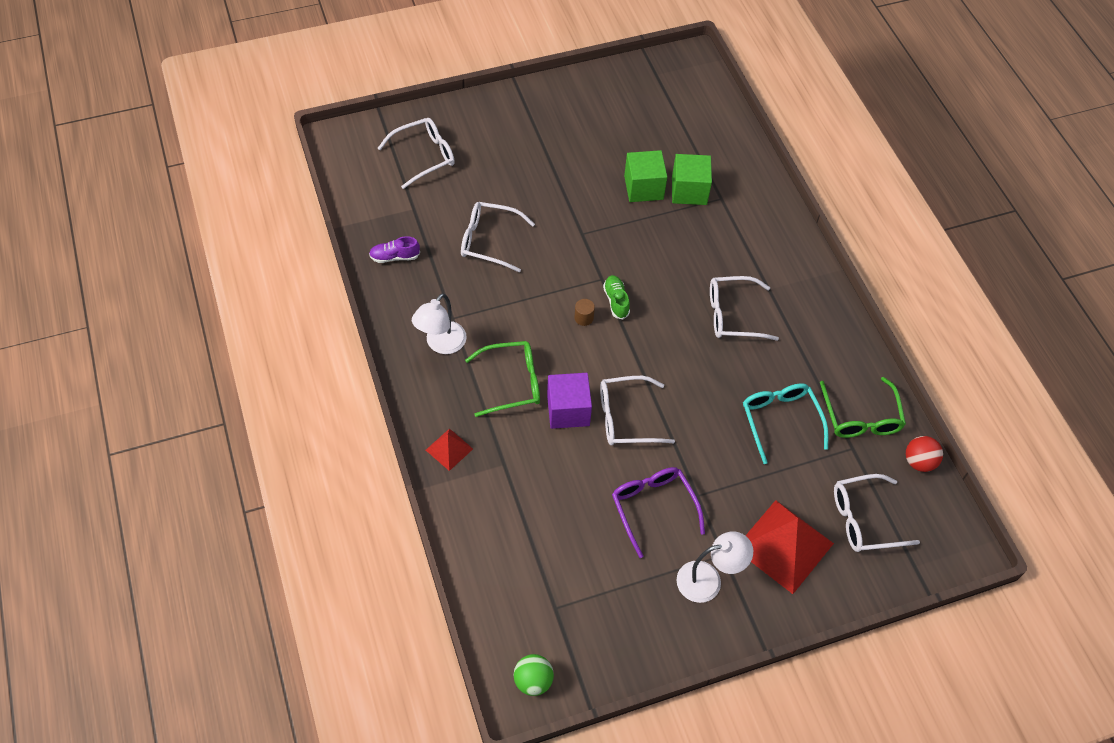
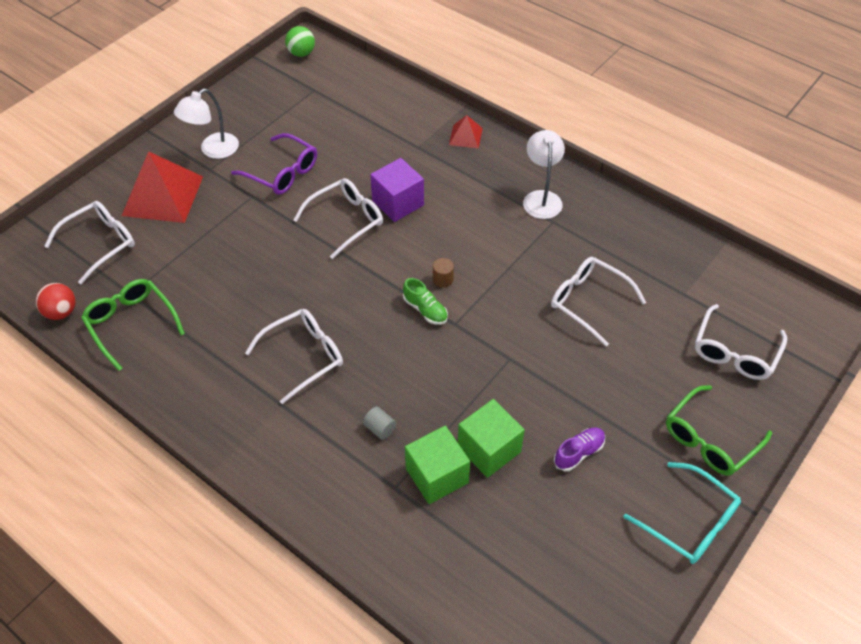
camera: 150 degrees right, 5 degrees down
(395, 257) = (651, 243): purple shoe -> purple shoe (579, 453)
(489, 241) = (588, 302): white glasses -> white glasses turned 120 degrees counterclockwise
(512, 382) = (459, 200): green glasses -> green glasses (709, 439)
(708, 237) = (380, 428): none -> grey cylinder
(780, 420) = (208, 284): turquoise glasses -> turquoise glasses (690, 522)

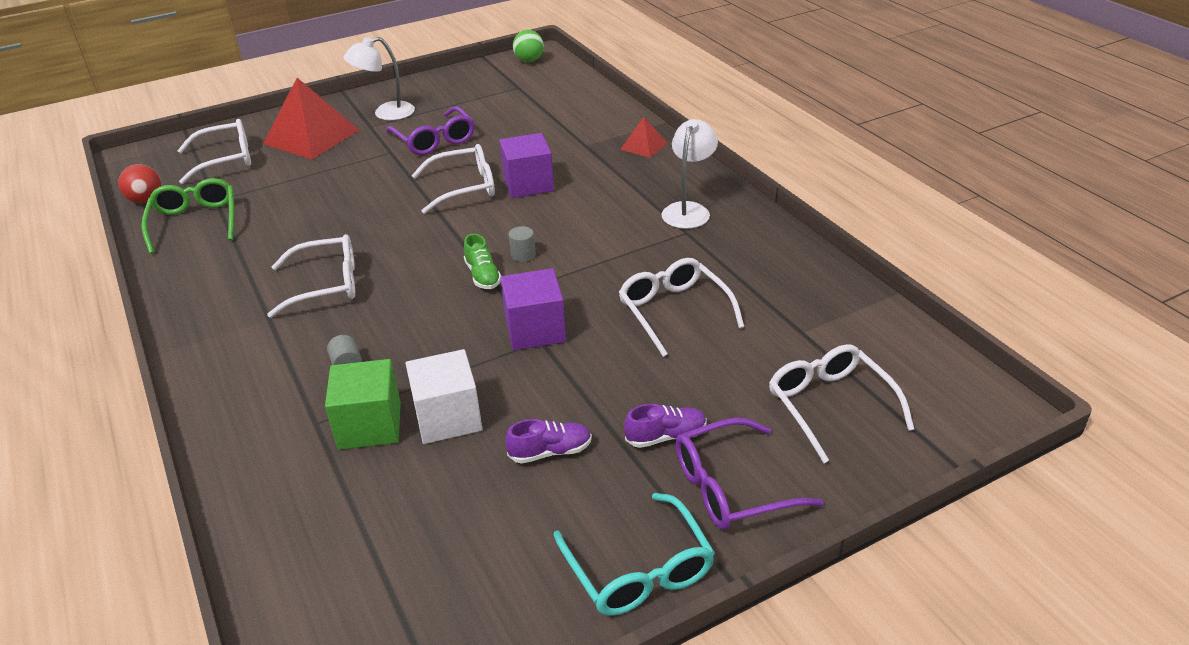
camera: 25 degrees right, 15 degrees down
(443, 279) = (523, 255): brown cylinder -> grey cylinder
(489, 449) = (448, 417): green cube -> white cube
(500, 350) = (535, 330): none -> purple cube
(646, 413) = (666, 436): none -> purple shoe
(709, 439) = (731, 487): green glasses -> purple glasses
(735, 352) = (830, 405): white glasses -> white glasses turned 105 degrees clockwise

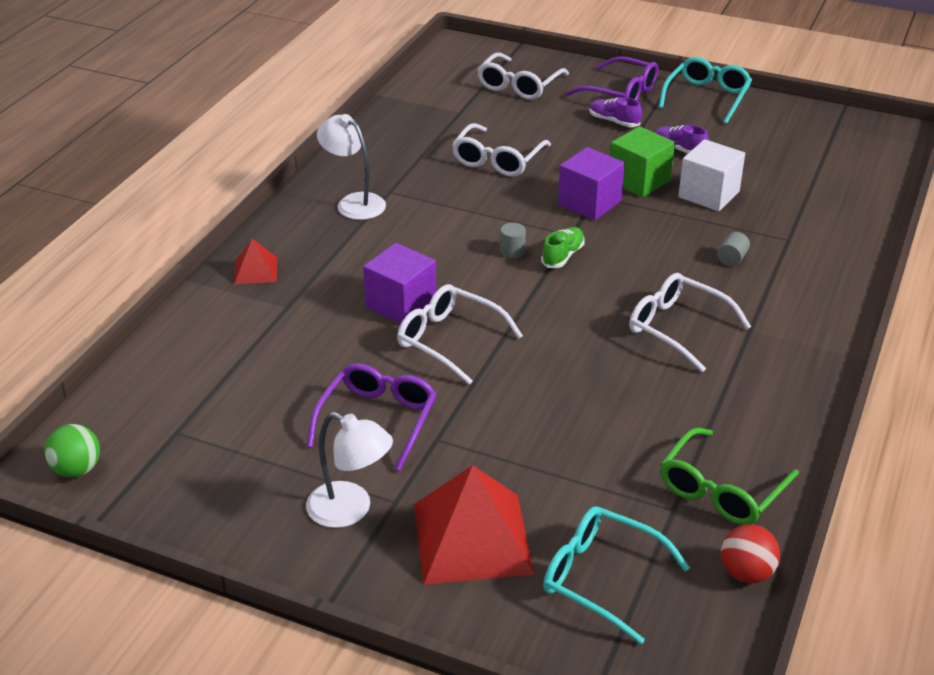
camera: 130 degrees left, 0 degrees up
(226, 159) = (601, 578): white glasses -> turquoise glasses
(370, 425) = (757, 218): green cube -> green cube (639, 181)
(688, 210) = (354, 202): white lamp -> white lamp turned 60 degrees clockwise

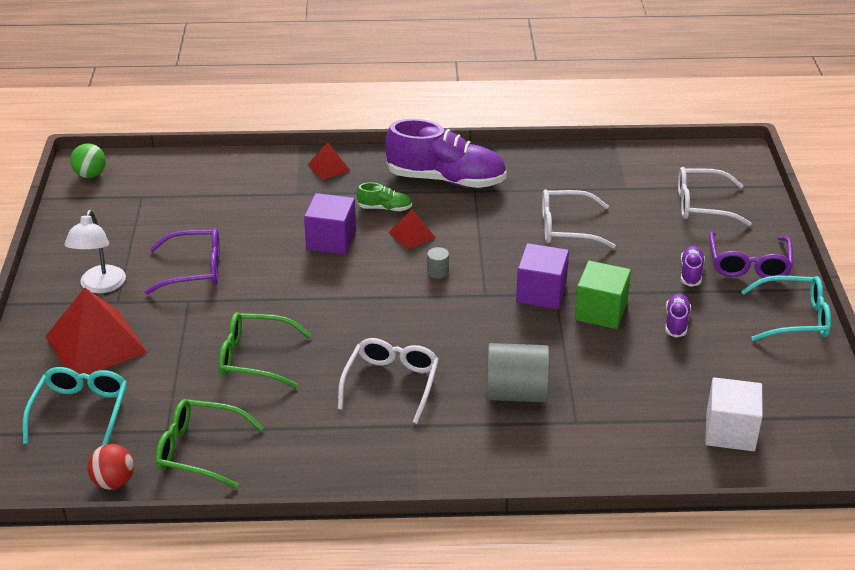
camera: 65 degrees right, 0 degrees up
(354, 202) = (446, 180): white lamp -> purple shoe
(435, 250) = (412, 235): none -> red pyramid
(449, 340) = (302, 274): white glasses -> none
(563, 256) = (450, 299): green shoe -> green shoe (385, 208)
(580, 411) = (254, 358): none -> green glasses
(708, 194) = (613, 357): white cube -> white cube (730, 431)
(732, 259) = (516, 393): grey cylinder -> grey cylinder, size x2.32

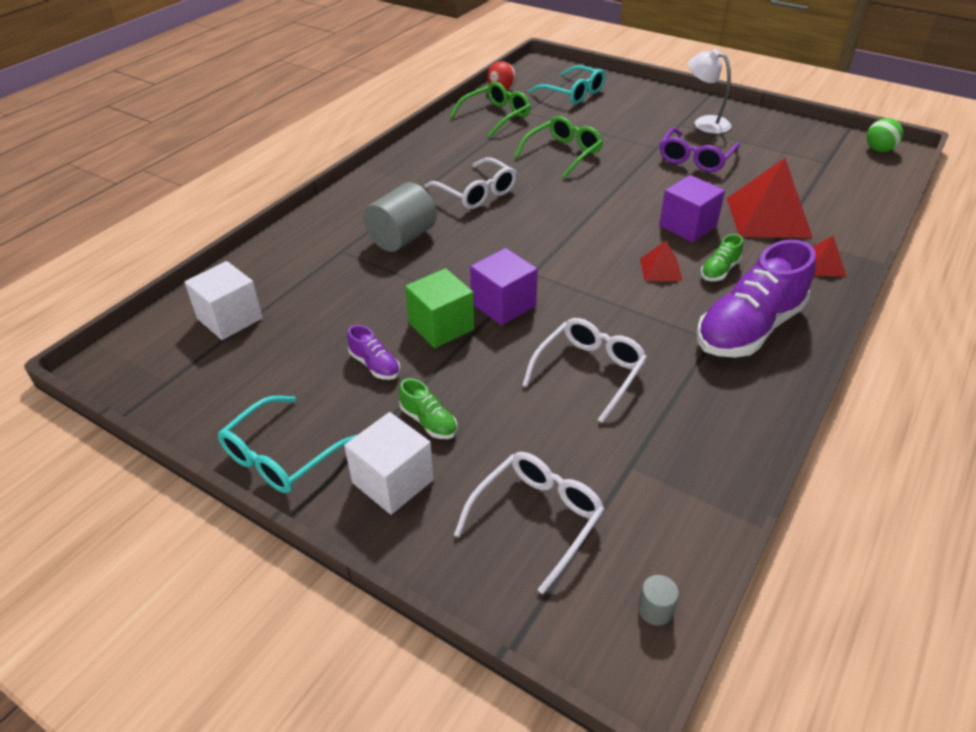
camera: 125 degrees right, 5 degrees up
(95, 344) = (637, 109): red pyramid -> red pyramid (768, 217)
(438, 272) = (590, 262): grey cylinder -> grey cylinder (655, 609)
(691, 273) = (428, 422): purple shoe -> green shoe
(748, 264) = (393, 481): purple glasses -> white cube

